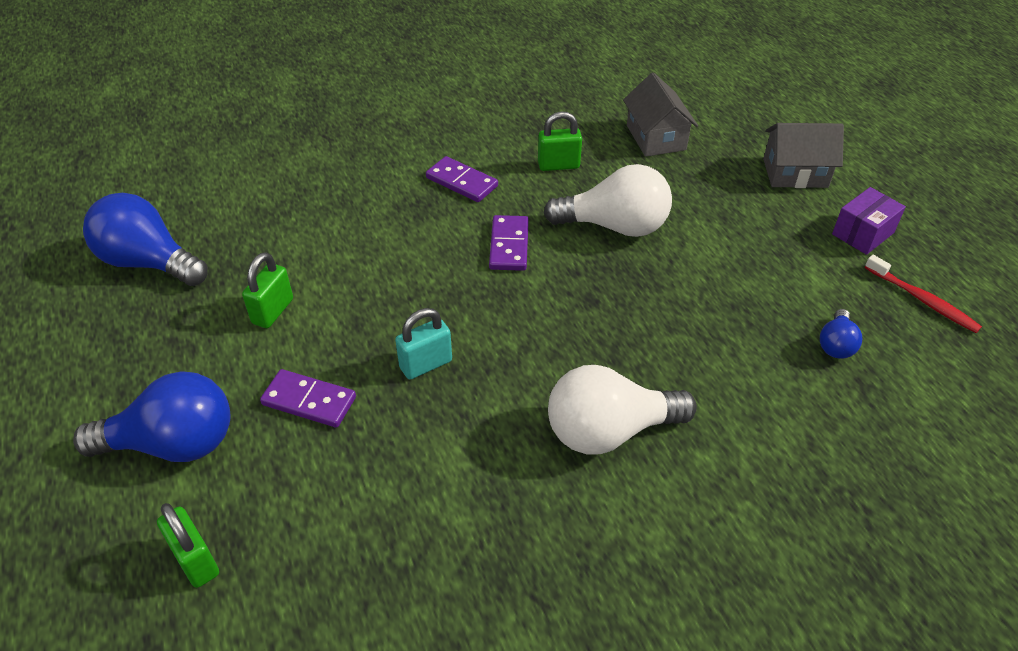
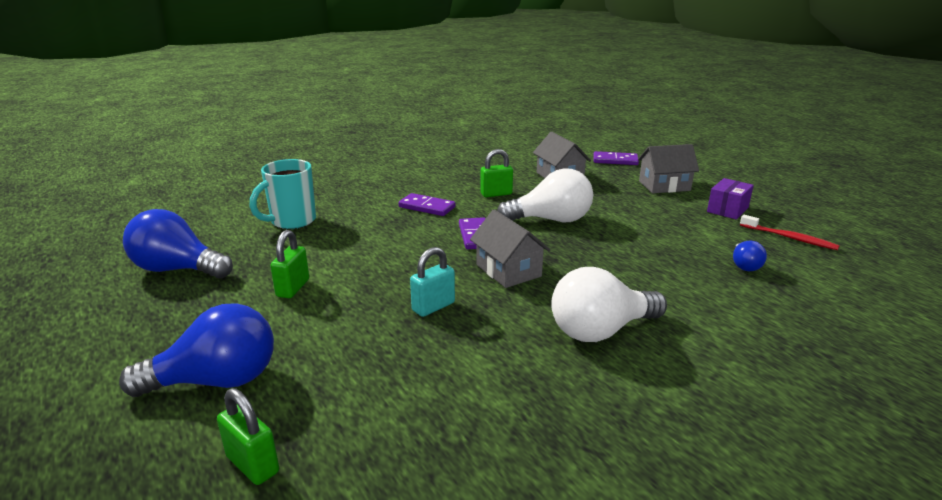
camera: 10 degrees left, 20 degrees down
(289, 191) = (292, 221): none -> turquoise mug
(309, 401) = (338, 339): purple domino -> purple domino (615, 160)
(531, 314) = (508, 270): none -> grey house

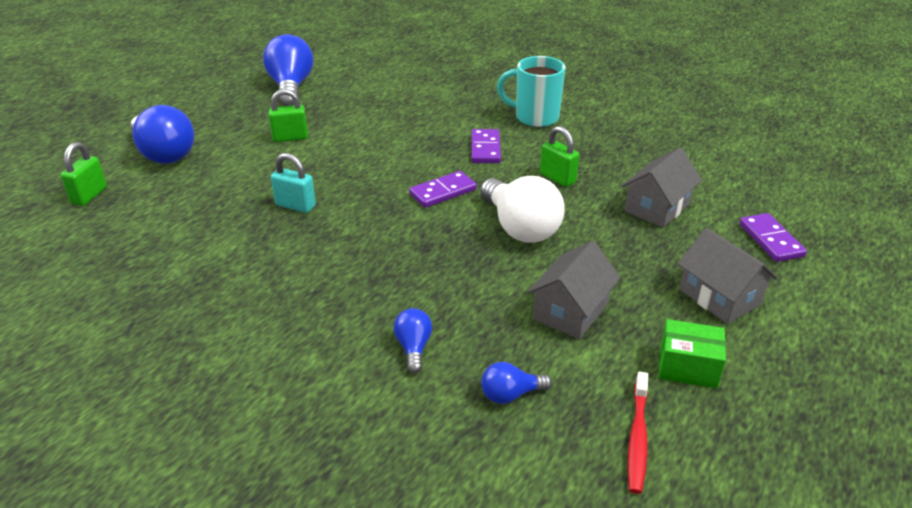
camera: 65 degrees right, 10 degrees up
(292, 221) = (399, 98): turquoise mug -> turquoise mug (535, 118)
(508, 270) = (383, 227): grey house -> grey house (570, 311)
(600, 331) = (300, 303): white light bulb -> none
(683, 289) = (413, 348): none -> blue light bulb
(727, 210) = (688, 367): purple box -> green box

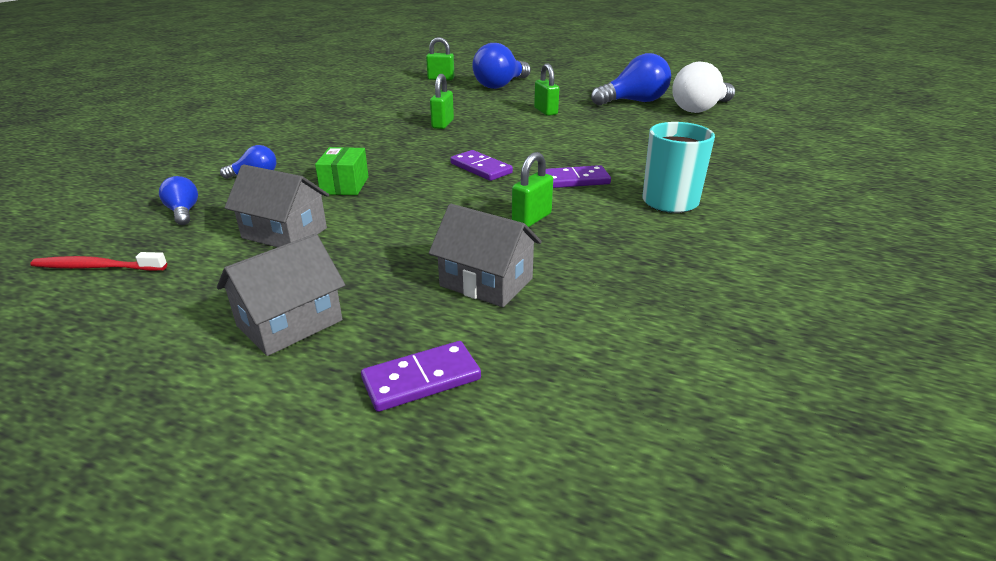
camera: 80 degrees right, 5 degrees down
(295, 206) = (442, 124): turquoise padlock -> green padlock
(520, 228) = (425, 204): white light bulb -> white light bulb (700, 109)
(688, 367) = (175, 296): green box -> green box (345, 185)

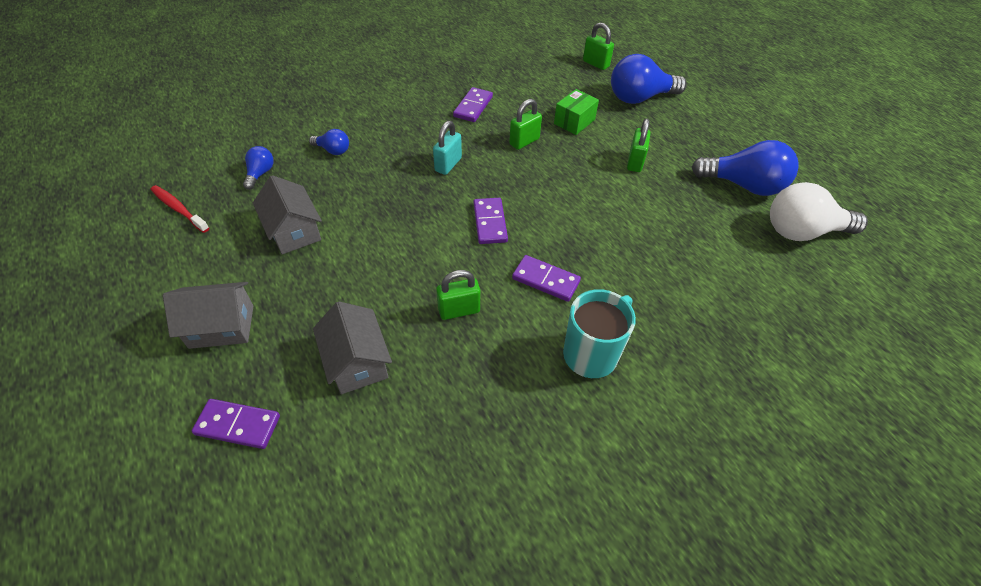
camera: 35 degrees right, 20 degrees up
(345, 185) = (376, 193): green box -> green box (574, 121)
(367, 119) = (473, 107): none -> purple domino
(392, 152) = (448, 164): none -> turquoise padlock

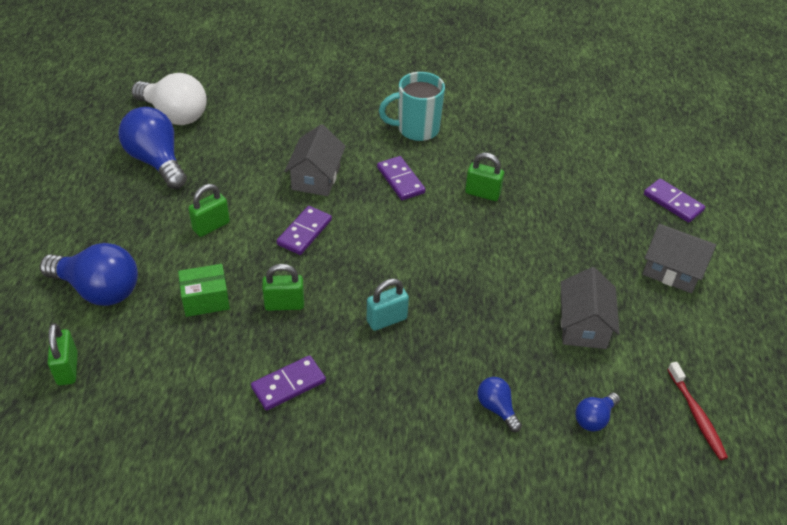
camera: 145 degrees left, 5 degrees down
(357, 362) = (577, 199): grey house -> grey house (316, 178)
(490, 222) = (401, 242): purple domino -> purple domino (304, 232)

